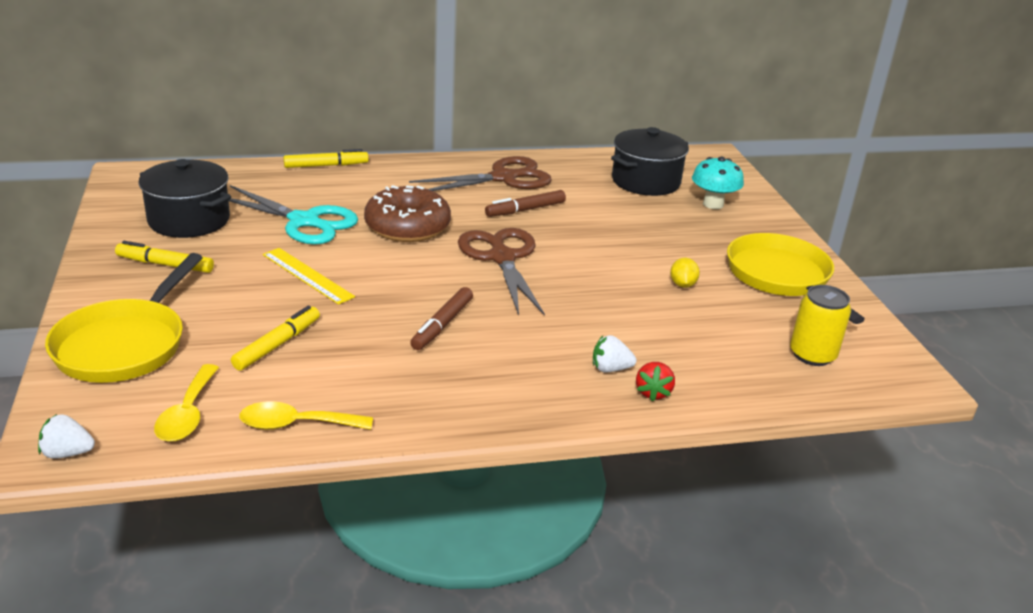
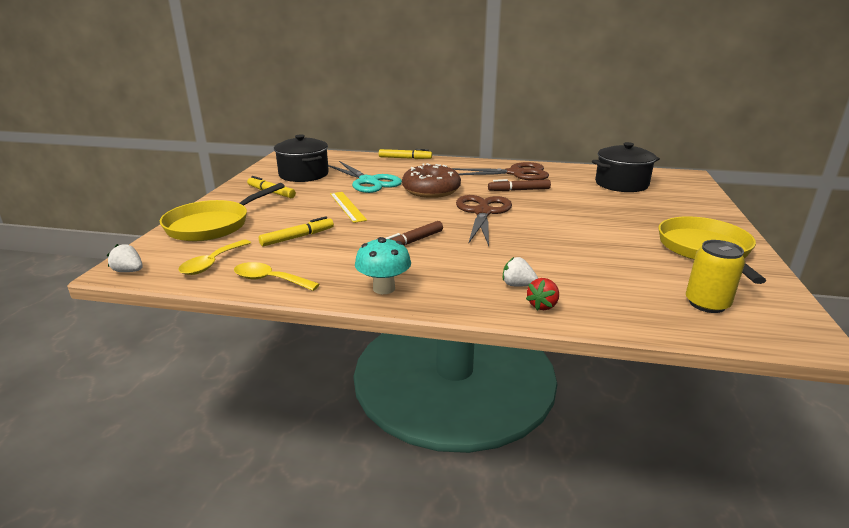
camera: 25 degrees right, 5 degrees down
(682, 285) = (613, 243): yellow lemon -> none
(713, 204) = (669, 201): turquoise mushroom -> turquoise mushroom (384, 288)

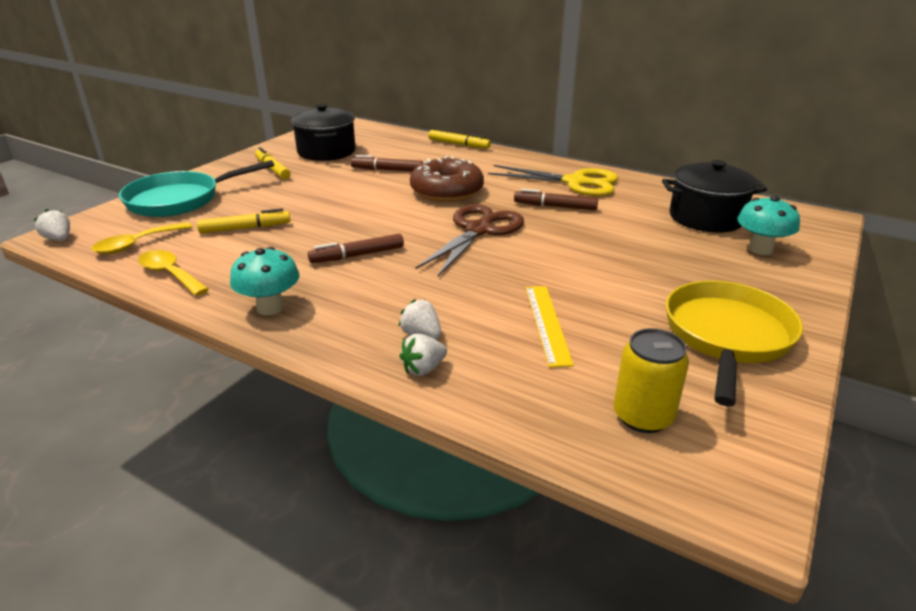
camera: 20 degrees right, 5 degrees up
(212, 225) = (179, 200): yellow pan -> turquoise pan
(347, 206) = (332, 198): yellow ruler -> yellow ruler (547, 323)
(368, 181) = (387, 170): turquoise scissors -> brown marker
(515, 173) = (575, 182): brown scissors -> yellow scissors
(542, 305) = (423, 369): red strawberry -> white strawberry
(672, 198) = (760, 249): none -> turquoise mushroom

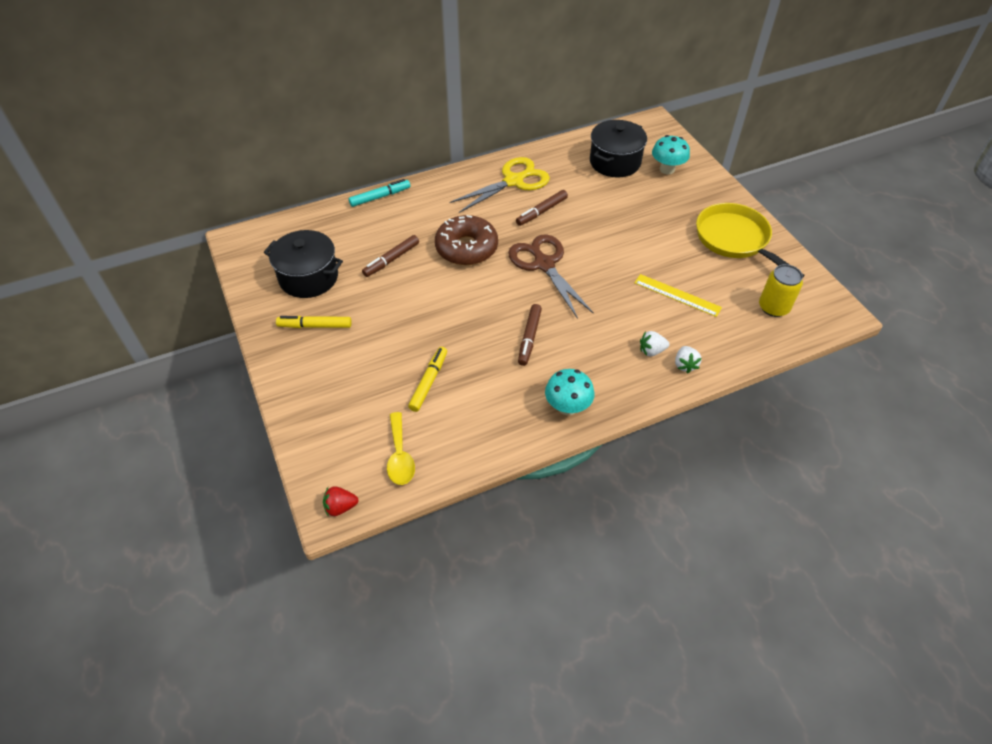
camera: 55 degrees left, 20 degrees up
(59, 239) = (340, 507): white strawberry -> red strawberry
(170, 274) = (473, 447): yellow spoon -> none
(179, 200) = (327, 407): turquoise pan -> none
(459, 145) = (380, 197): yellow marker -> turquoise marker

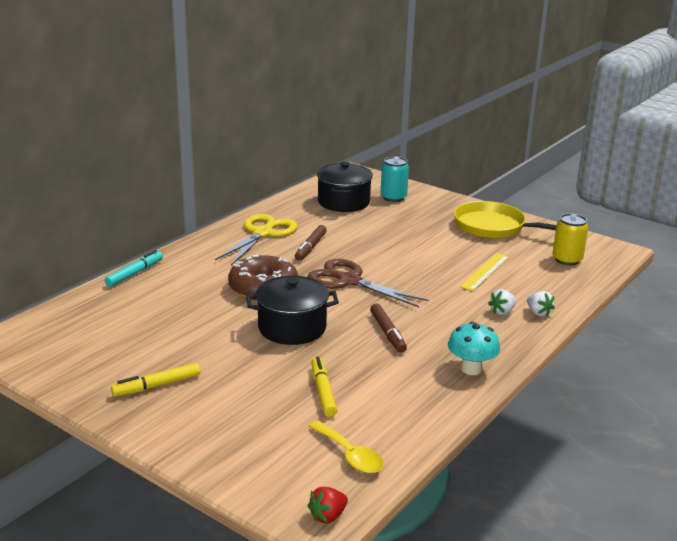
camera: 30 degrees left, 25 degrees down
(308, 277) = (112, 351): black pot -> black pot (292, 328)
(391, 260) = (193, 315): brown marker -> none
(667, 169) = (393, 197): turquoise mushroom -> turquoise can
(677, 295) = (485, 272): yellow ruler -> yellow ruler turned 60 degrees counterclockwise

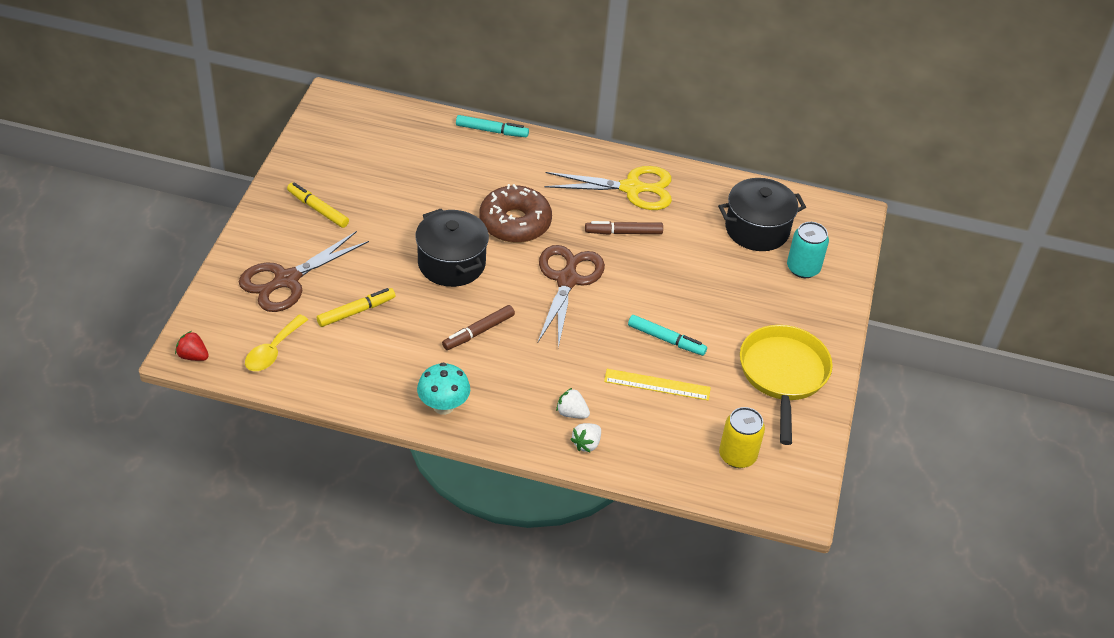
camera: 65 degrees right, 20 degrees up
(249, 426) = (287, 280): none -> brown scissors
(439, 258) = (666, 340): none -> turquoise marker

